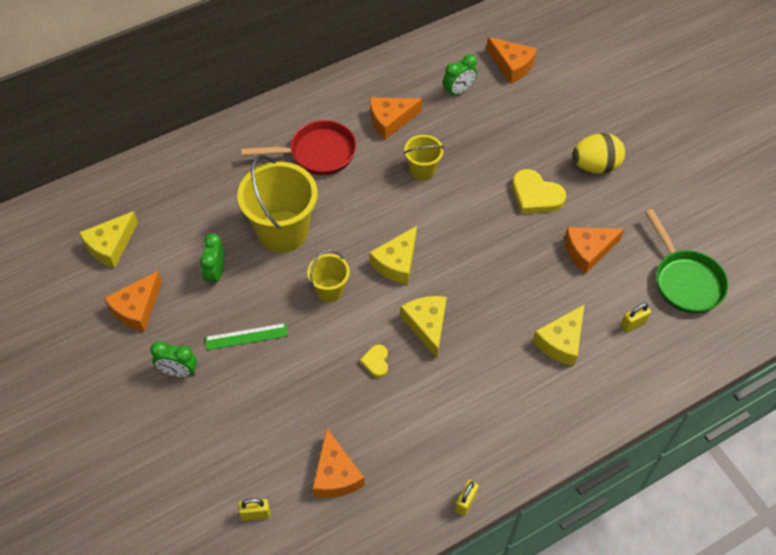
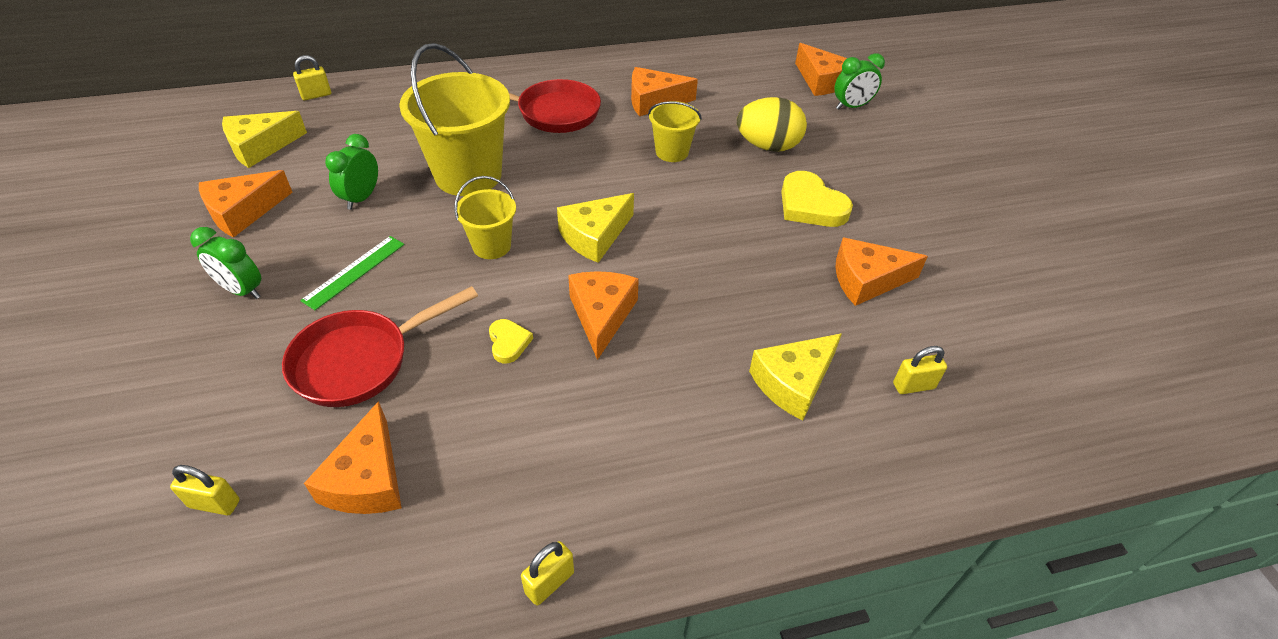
camera: 15 degrees right, 10 degrees down
(122, 182) = (316, 95): none -> yellow padlock
(246, 336) = (354, 271): green ruler -> green ruler turned 60 degrees counterclockwise
(288, 401) = (360, 361): none -> red pan
(376, 362) = (508, 342): yellow heart -> yellow heart turned 150 degrees clockwise
(426, 325) = (601, 315): yellow cheese -> orange cheese
(458, 91) = (747, 91): green clock -> green clock (851, 106)
(595, 166) = (902, 191): yellow egg -> yellow egg (768, 146)
(685, 280) = (1009, 348): green pan -> none

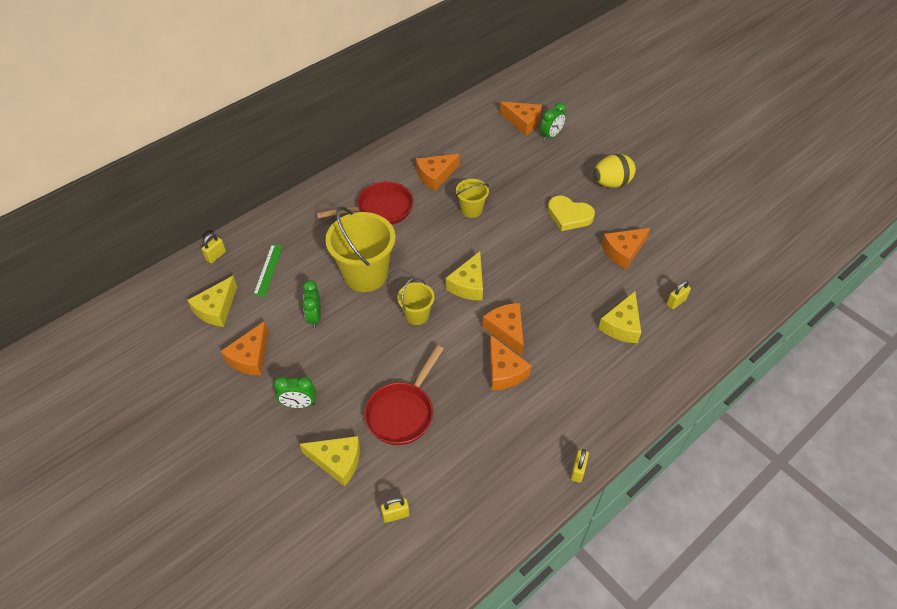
camera: 25 degrees left, 5 degrees up
(214, 386) = (337, 461): none -> yellow cheese
(354, 271) = (353, 364): green ruler -> green ruler (268, 270)
(367, 479) = (459, 467): orange cheese -> orange cheese (504, 371)
(508, 342) = (471, 367): yellow heart -> none
(768, 146) = (522, 184): yellow egg -> yellow egg (611, 183)

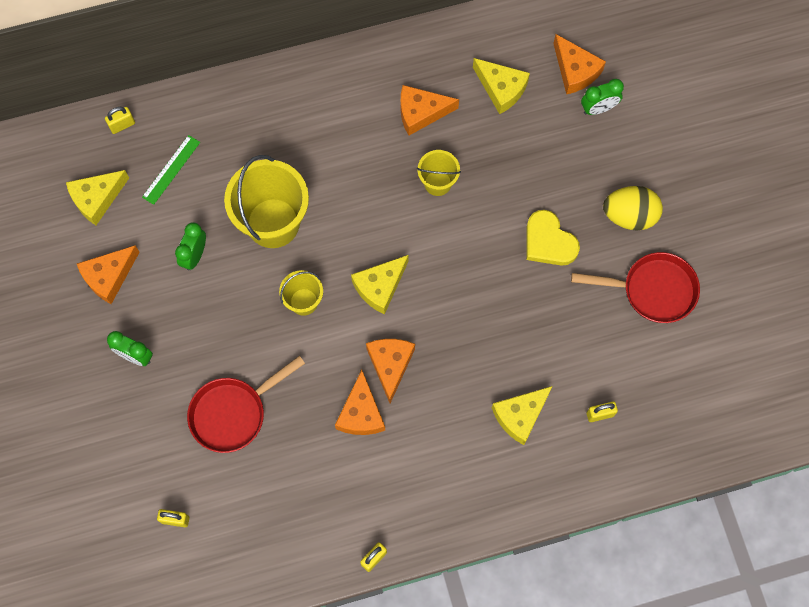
camera: 25 degrees right, 20 degrees up
(337, 461) = (145, 438): yellow cheese -> yellow cheese (501, 88)
(380, 209) = (332, 136): red pan -> red pan (652, 290)
(623, 251) = (582, 321): orange cheese -> none

